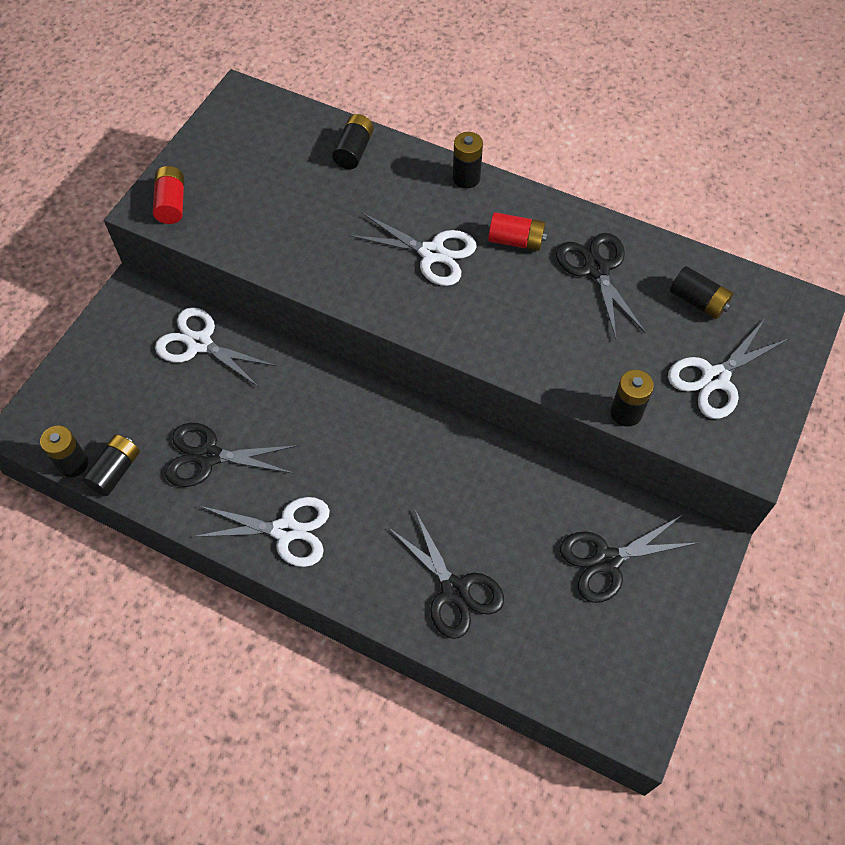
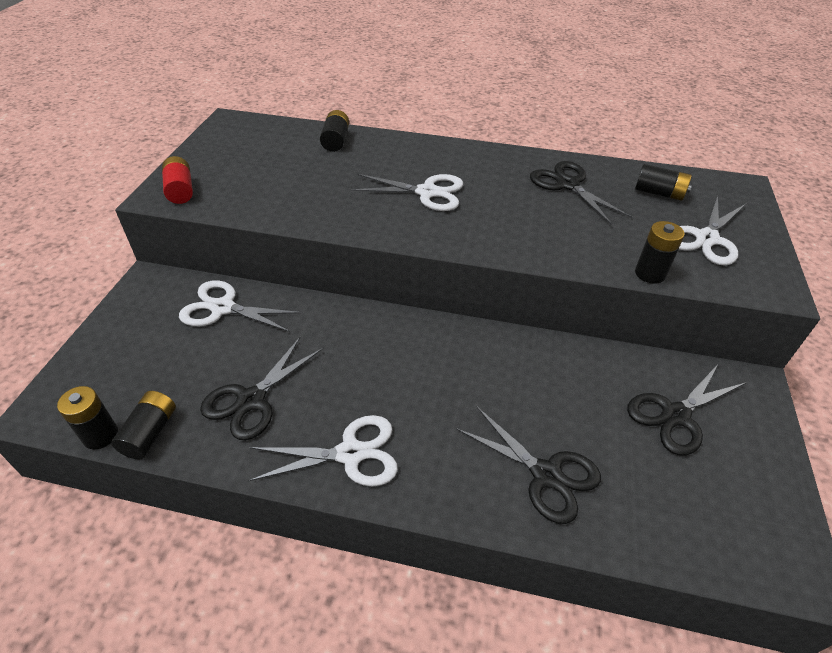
camera: 15 degrees left, 15 degrees down
(208, 456) = (251, 400): black scissors -> black scissors turned 45 degrees counterclockwise
(466, 178) = (434, 145): black battery -> none
(516, 241) = (493, 176): red battery -> none

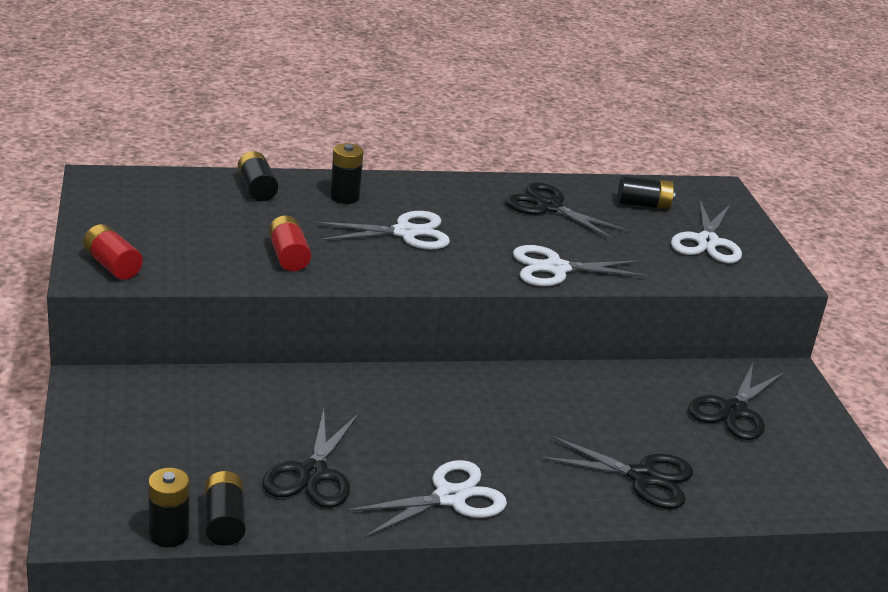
camera: 25 degrees left, 15 degrees down
(222, 308) = (208, 397): white scissors -> white scissors (555, 268)
(317, 201) = (288, 256): none -> red battery
(650, 273) = (670, 279): black battery -> black battery (344, 197)

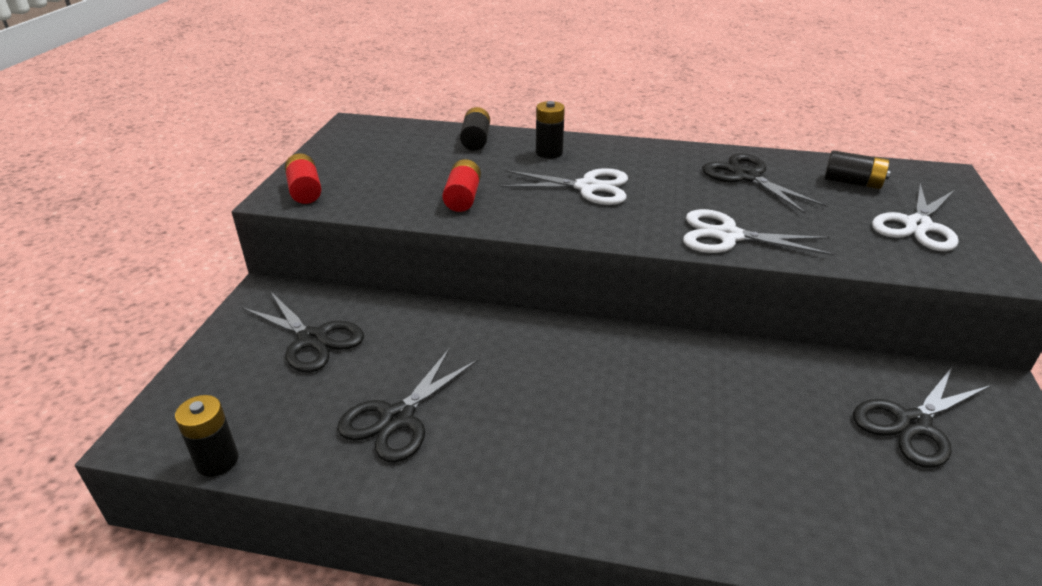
camera: 25 degrees right, 5 degrees up
(224, 521) = (278, 457): black battery -> none
(450, 497) = (525, 475): white scissors -> none
(643, 477) = (768, 493): black scissors -> black scissors (313, 339)

